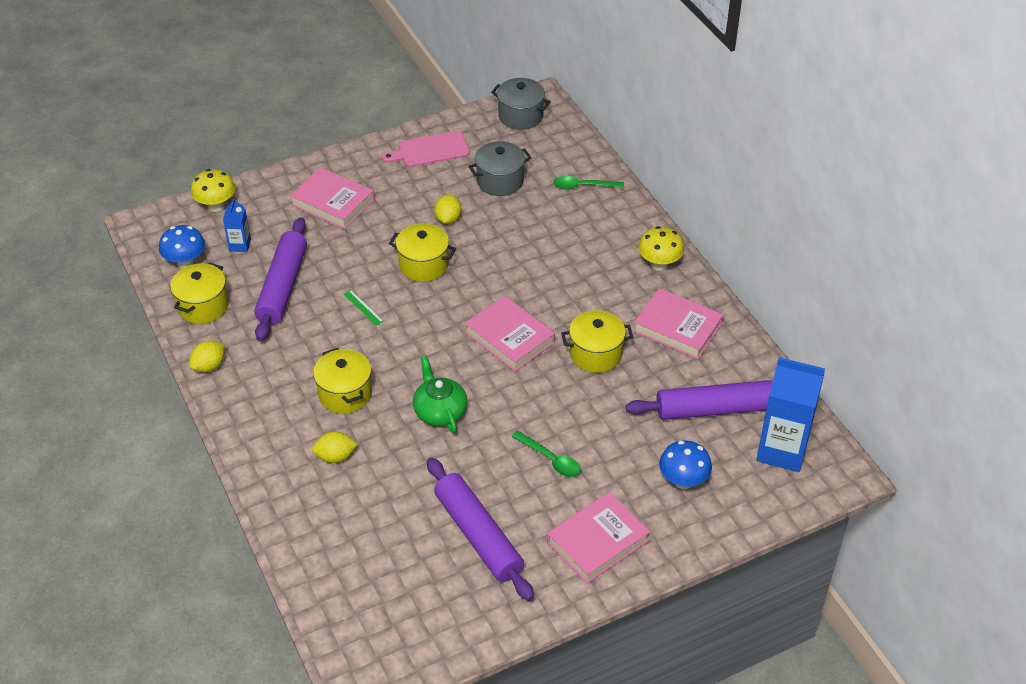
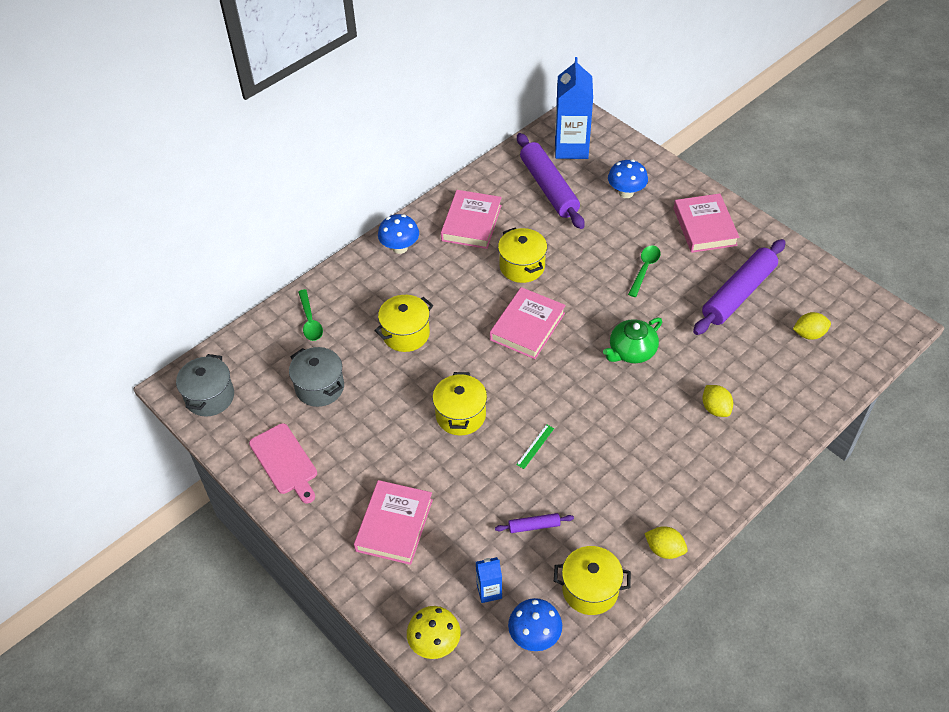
camera: 105 degrees left, 5 degrees up
(282, 286) = (534, 526): purple rolling pin -> purple rolling pin, size x0.44
(345, 394) = (645, 425): yellow pot -> yellow pot (406, 334)
(448, 219) = (388, 414): yellow lemon -> yellow lemon (809, 334)
(597, 541) = (704, 227): pink book -> pink book turned 45 degrees clockwise
(659, 264) = (400, 248): yellow mushroom -> blue mushroom

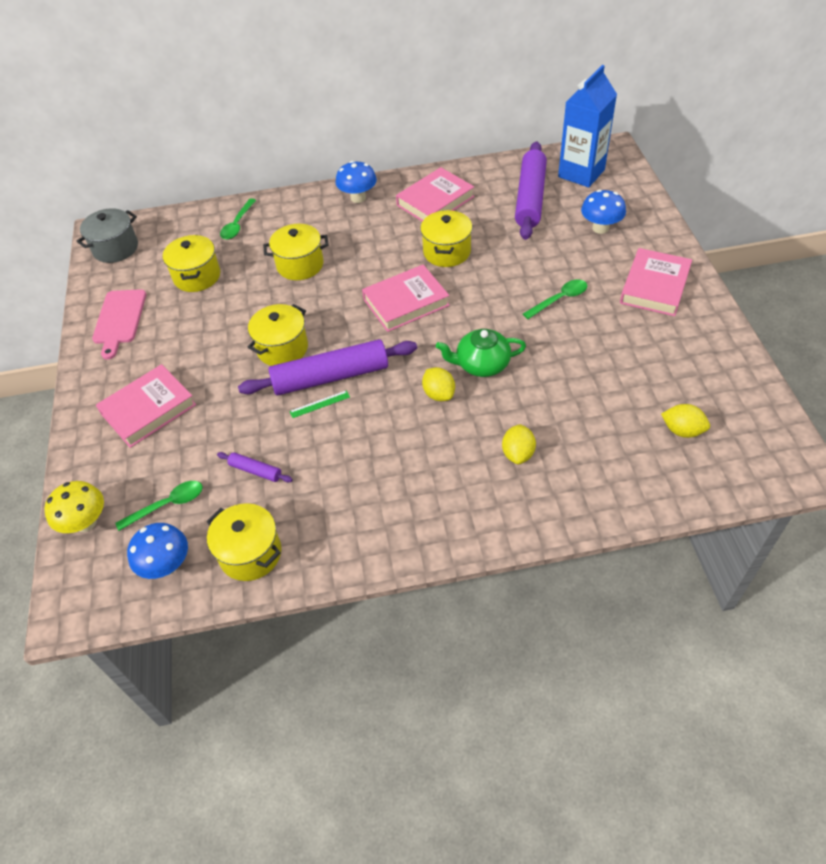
camera: 35 degrees right, 0 degrees up
(320, 387) = (197, 276): grey pot -> yellow pot
(489, 591) = (168, 505): blue carton -> green spoon
(664, 549) = (350, 556): yellow lemon -> yellow lemon (439, 394)
(738, 294) = (637, 360): purple rolling pin -> purple rolling pin (331, 377)

